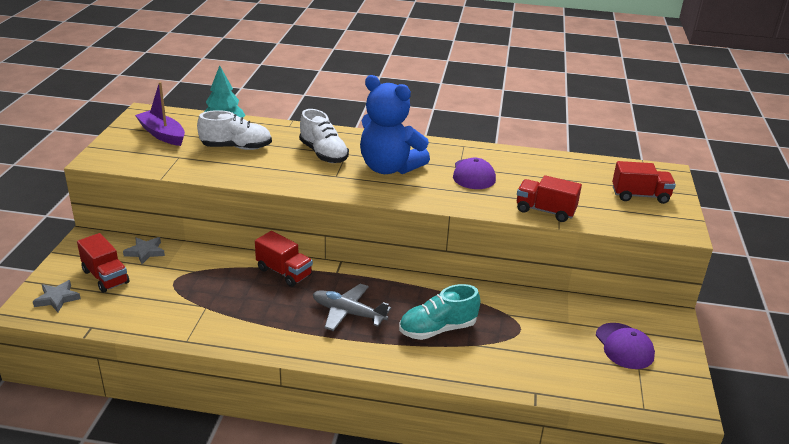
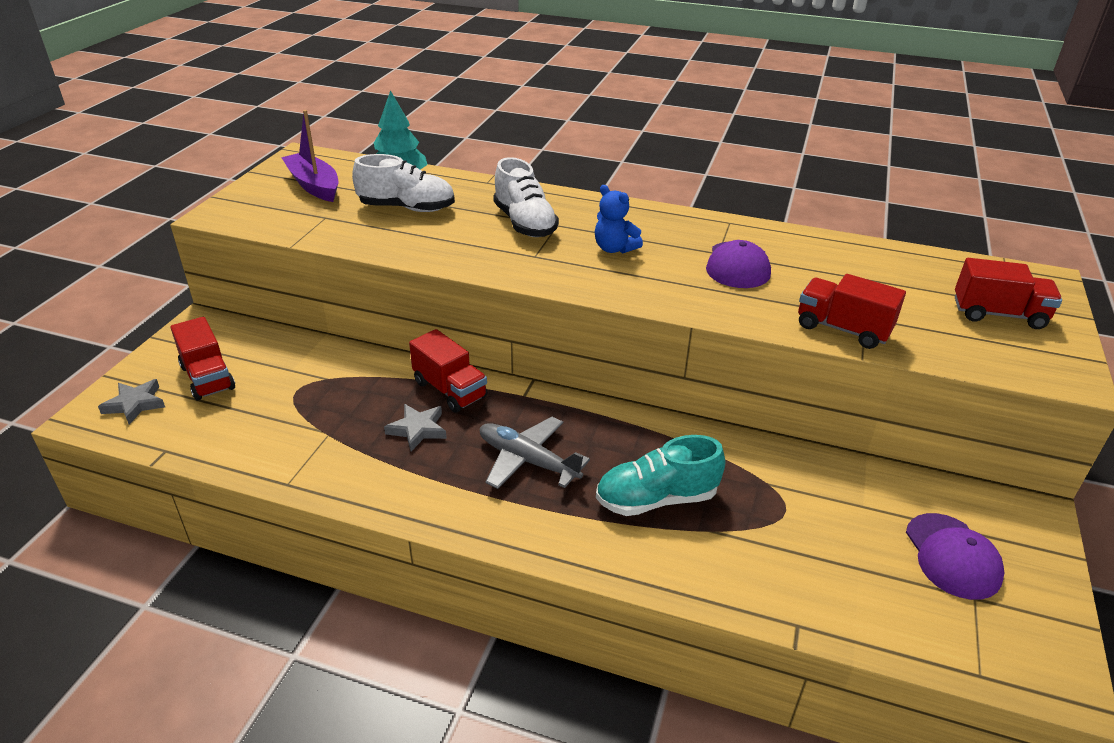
camera: 10 degrees right, 5 degrees up
(145, 252) = (270, 346): grey star -> grey star (418, 429)
(389, 168) = (614, 248): blue teddy bear -> blue teddy bear, size x0.47

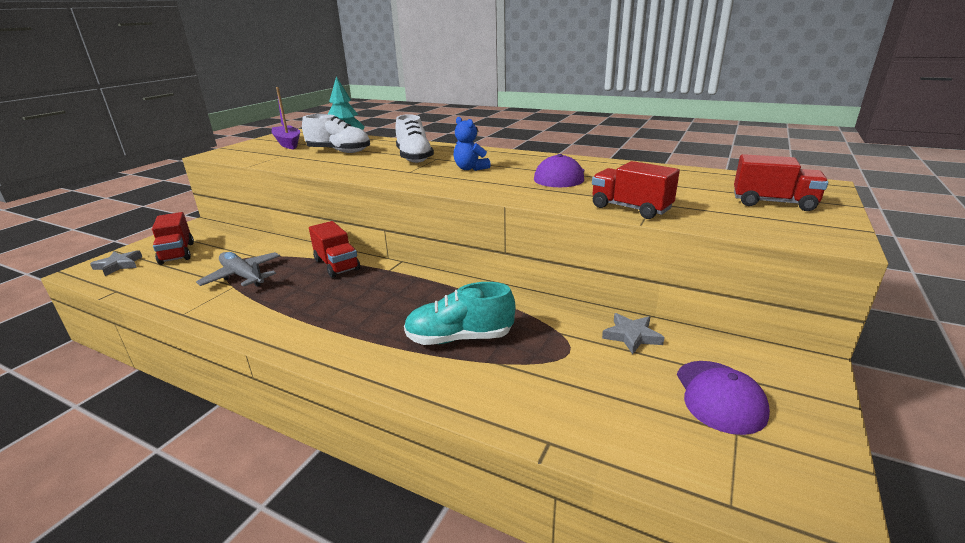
camera: 10 degrees right, 10 degrees down
(418, 429) = (299, 286): grey star -> grey star (632, 336)
(527, 460) = (369, 308): grey plane -> grey plane (242, 276)

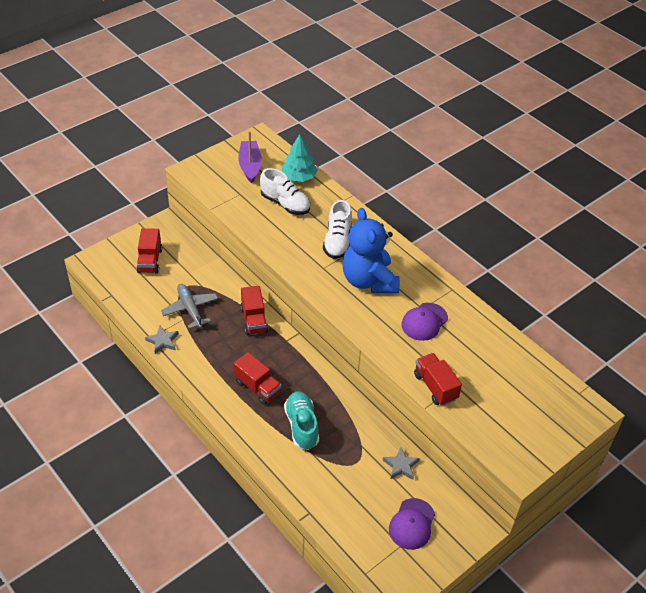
camera: 20 degrees right, 20 degrees up
(119, 265) = (112, 262): grey star -> grey star (162, 341)
(459, 338) = (301, 426): turquoise shoe -> turquoise shoe turned 60 degrees clockwise
(470, 168) = (369, 281): blue teddy bear -> blue teddy bear, size x2.11
(773, 203) = (532, 418): red truck -> red truck (258, 387)

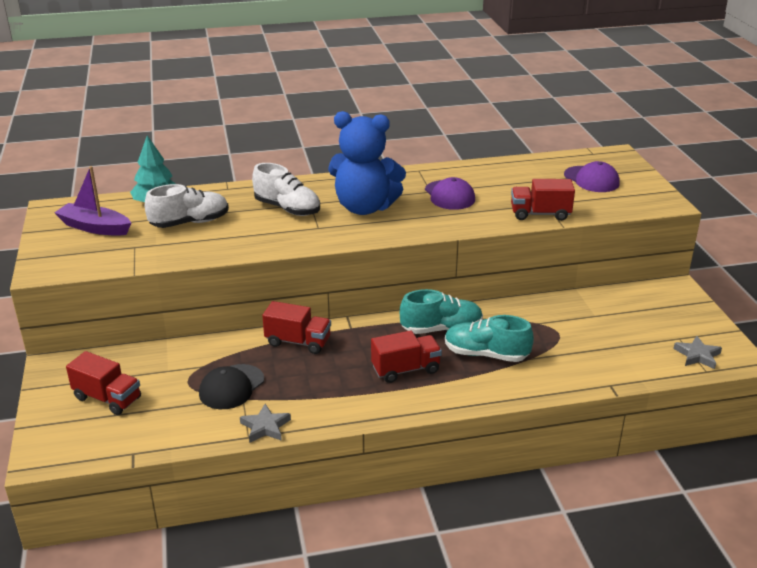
camera: 60 degrees left, 15 degrees down
(190, 309) = (231, 387): grey plane -> black cap
(316, 390) = (441, 329): none -> turquoise shoe
(401, 466) = (578, 307): grey star -> grey star (697, 355)
(412, 524) = (655, 323): purple cap -> purple cap (591, 179)

